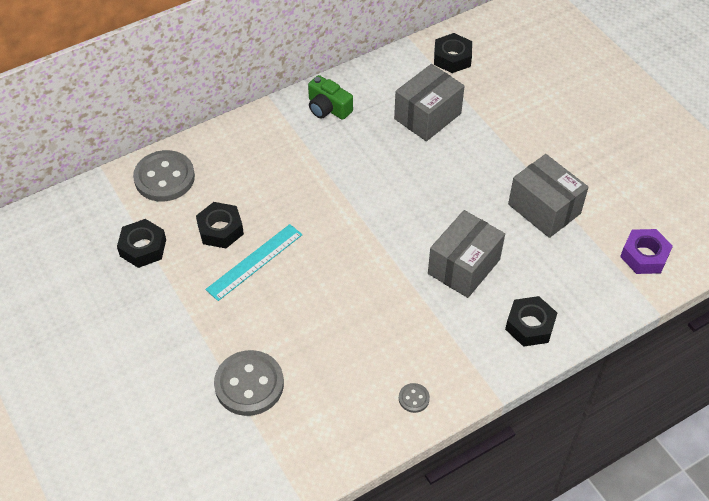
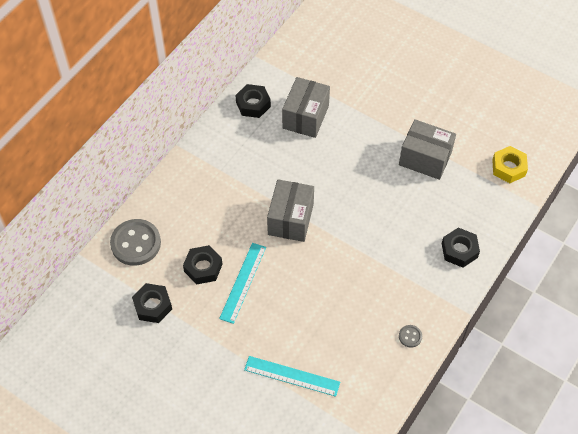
camera: 25 degrees left, 5 degrees up
(249, 384) = (292, 376): grey button -> turquoise ruler
(328, 108) = (228, 138): green camera -> none
(452, 58) = (298, 62): black nut -> black nut (253, 104)
(464, 266) = (393, 225): grey box -> grey box (290, 219)
(644, 256) = (508, 168): purple nut -> yellow nut

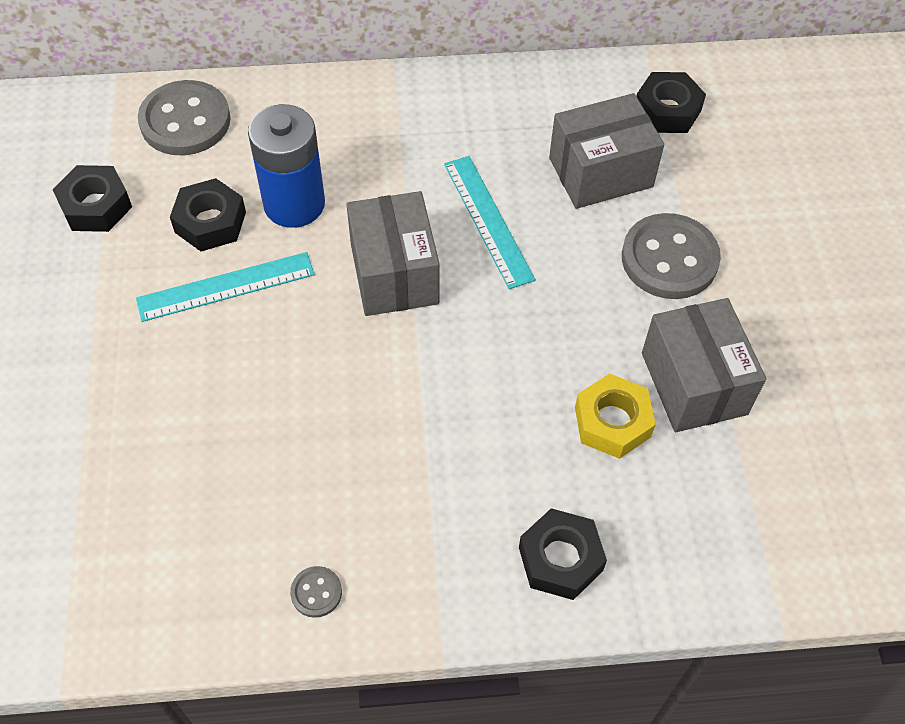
camera: 50 degrees right, 0 degrees up
(222, 231) = (294, 204): none -> blue battery
(253, 104) = (554, 97): black nut -> black nut (667, 110)
(290, 219) = (394, 274): grey box -> grey box turned 75 degrees counterclockwise
(292, 376) = (105, 461): turquoise ruler -> turquoise ruler (488, 220)
(366, 125) = (669, 259): none -> grey button
(508, 168) = (813, 528): yellow nut -> yellow nut (612, 422)

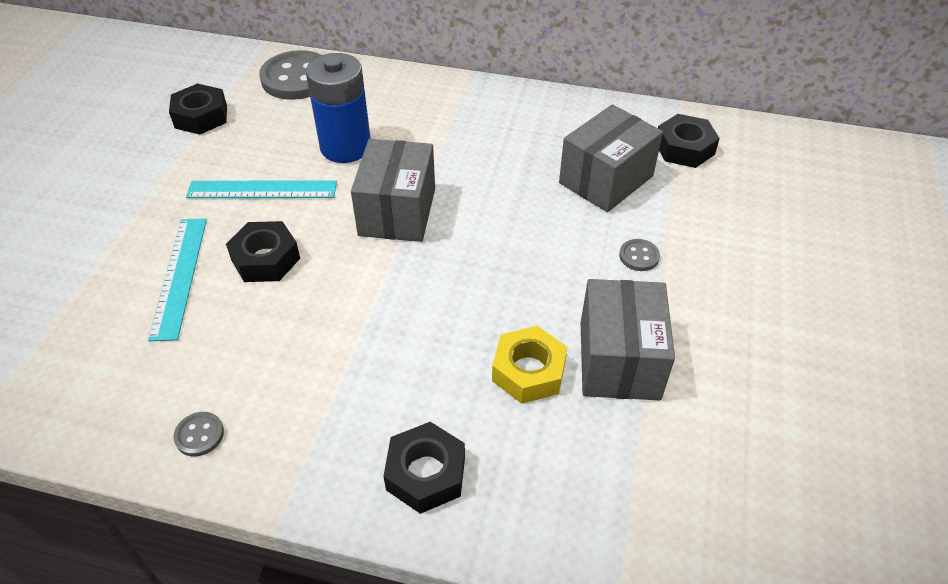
camera: 20 degrees right, 10 degrees down
(210, 222) = (276, 145): black nut -> black nut (265, 259)
(488, 220) = (493, 192): turquoise ruler -> turquoise ruler (179, 276)
(600, 172) = (606, 179): grey box -> grey box turned 45 degrees counterclockwise
(669, 259) = (639, 256): grey button -> grey button, size x0.44

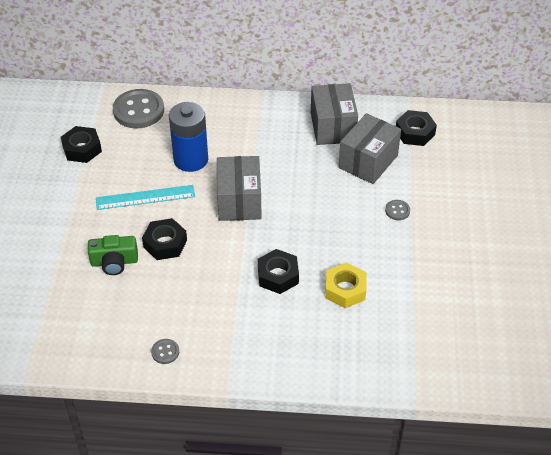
camera: 10 degrees left, 0 degrees up
(179, 276) = (114, 262): turquoise ruler -> green camera
(426, 473) = (300, 353): black nut -> black nut (278, 276)
(619, 360) = (396, 276): grey box -> grey box (333, 127)

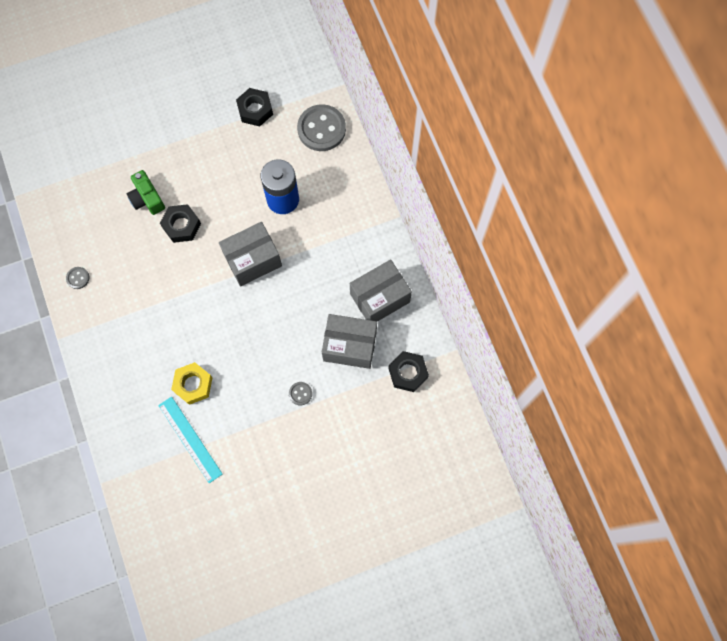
camera: 65 degrees right, 25 degrees up
(145, 197) = (224, 186): turquoise ruler -> turquoise ruler (190, 439)
(278, 276) = (185, 326): black nut -> none

